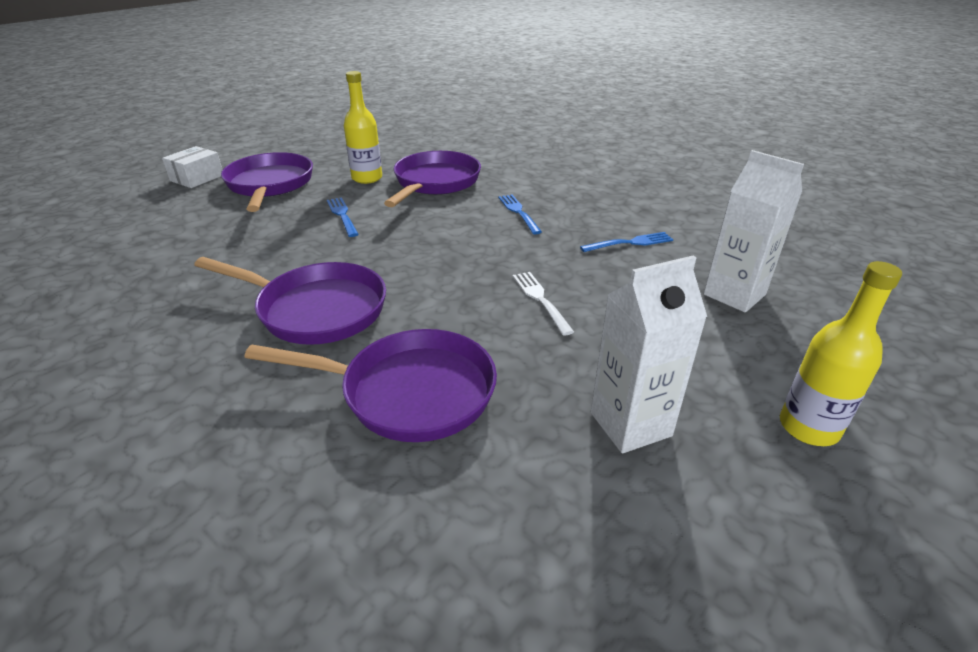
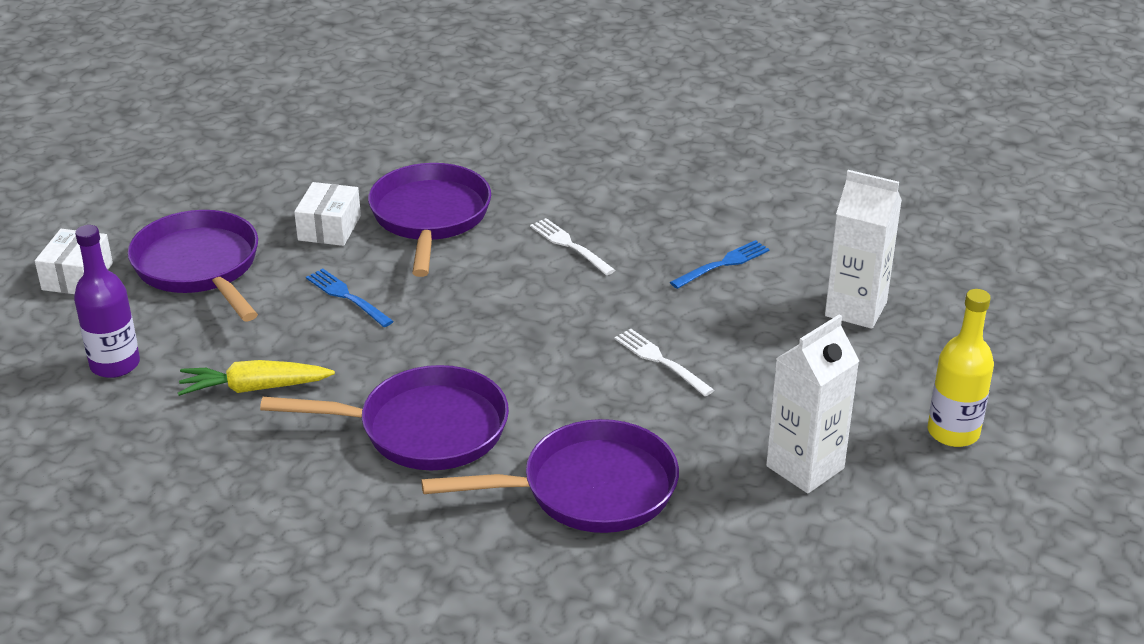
camera: 20 degrees left, 0 degrees up
(161, 226) = (115, 364): none -> purple bottle
(228, 257) = (255, 388): none -> yellow carrot
(367, 178) = (329, 228): yellow bottle -> white box
(518, 212) = (569, 245): blue fork -> white fork

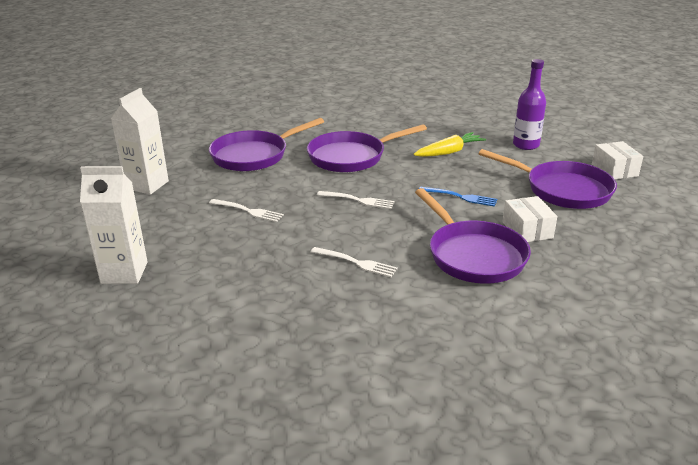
camera: 155 degrees right, 5 degrees down
(491, 333) = (358, 200): none -> white fork
(723, 264) = (234, 280): blue fork -> none
(953, 432) = (59, 218): yellow bottle -> none

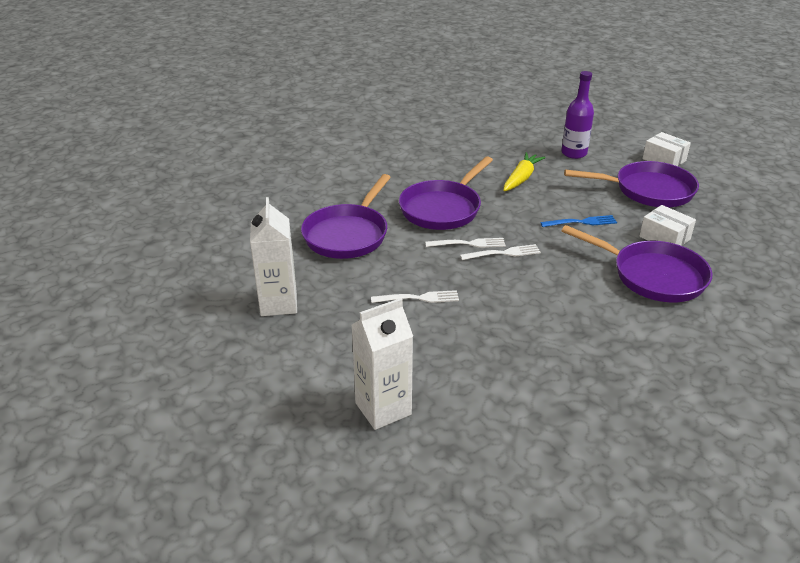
camera: 30 degrees left, 5 degrees up
(356, 263) = (575, 317): white fork -> white fork (469, 244)

